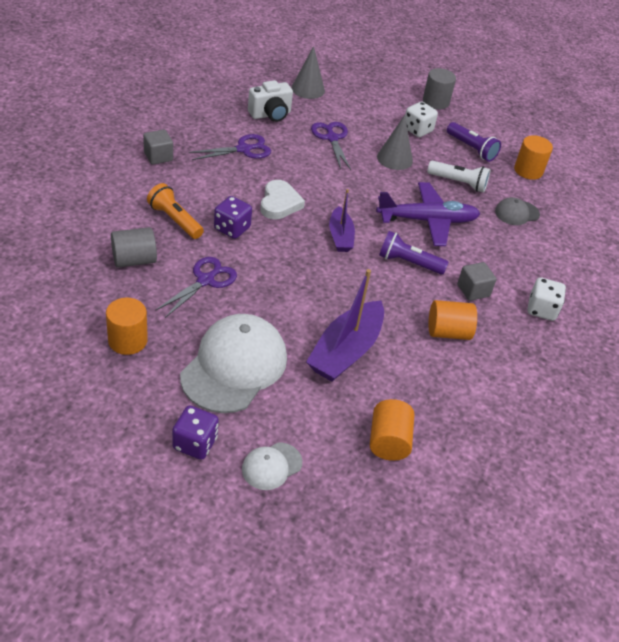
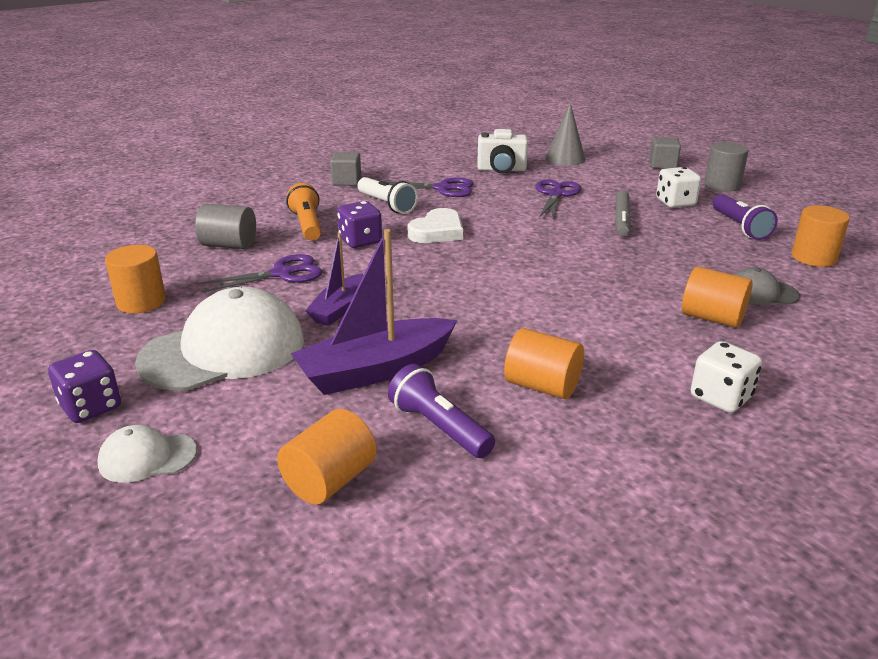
camera: 35 degrees right, 15 degrees down
(340, 236) = (482, 269): purple boat -> purple boat (339, 309)
(394, 158) = (621, 220): grey cone -> grey marker
(408, 263) = (550, 308): purple flashlight -> purple flashlight (438, 427)
(427, 220) = (615, 276): purple plane -> none
(458, 183) = (694, 252): white flashlight -> white flashlight (387, 205)
(473, 290) = (622, 353): grey cube -> grey cube (662, 165)
(503, 245) = (712, 318): none -> orange cylinder

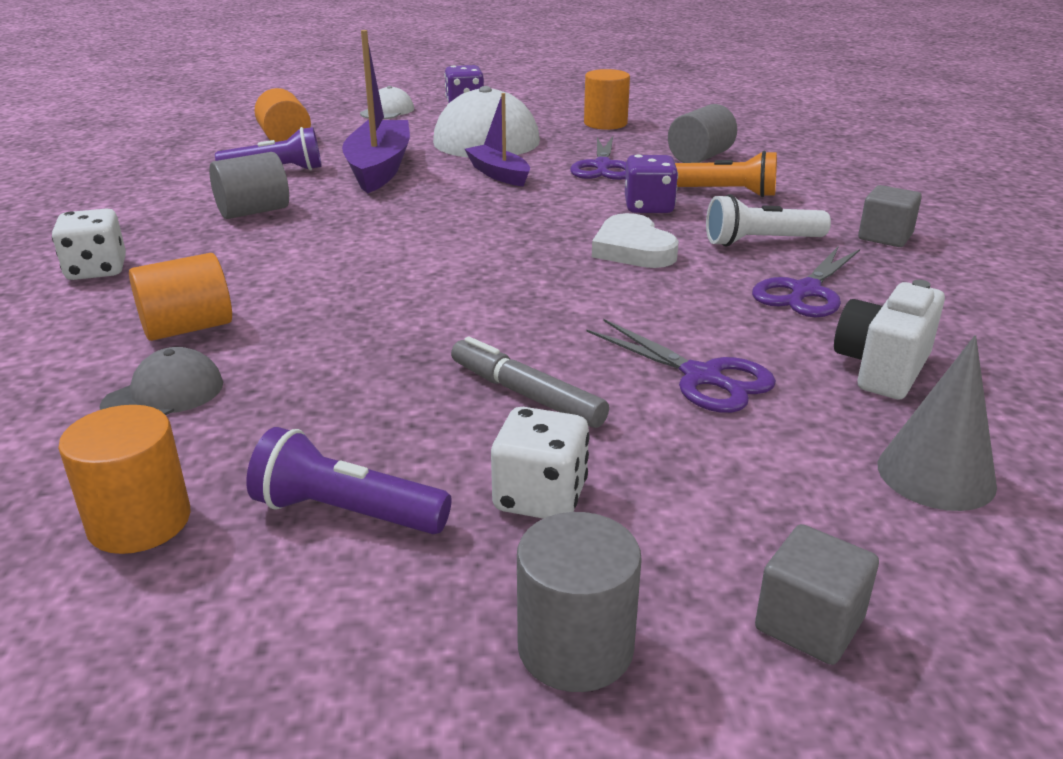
camera: 120 degrees right, 0 degrees up
(542, 386) = (253, 211): orange cylinder -> grey cylinder

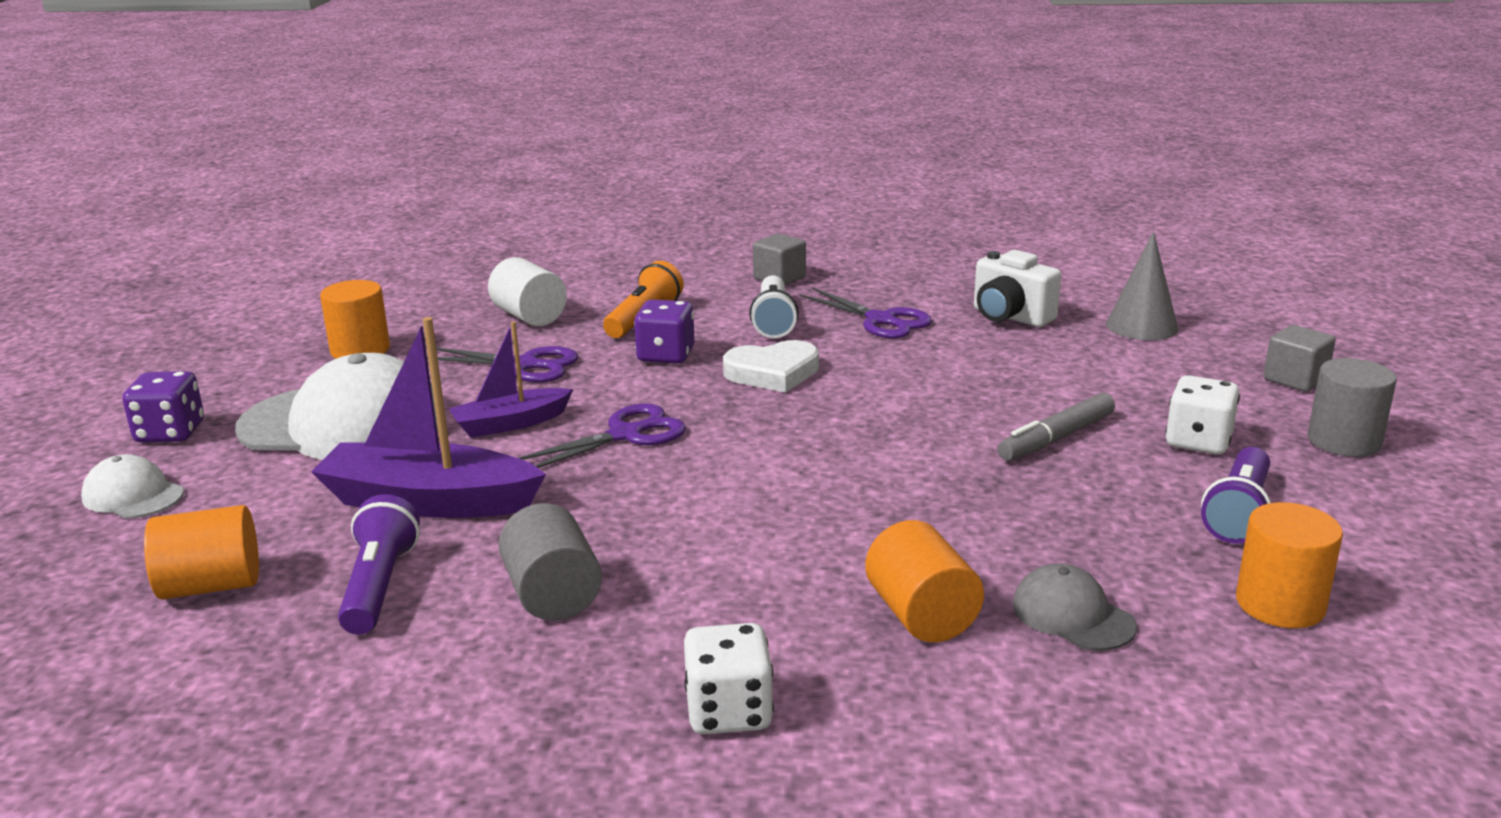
camera: 80 degrees left, 5 degrees down
(700, 157) = (529, 317): grey cylinder -> white cylinder
(702, 377) = (1025, 373): purple scissors -> purple scissors (625, 435)

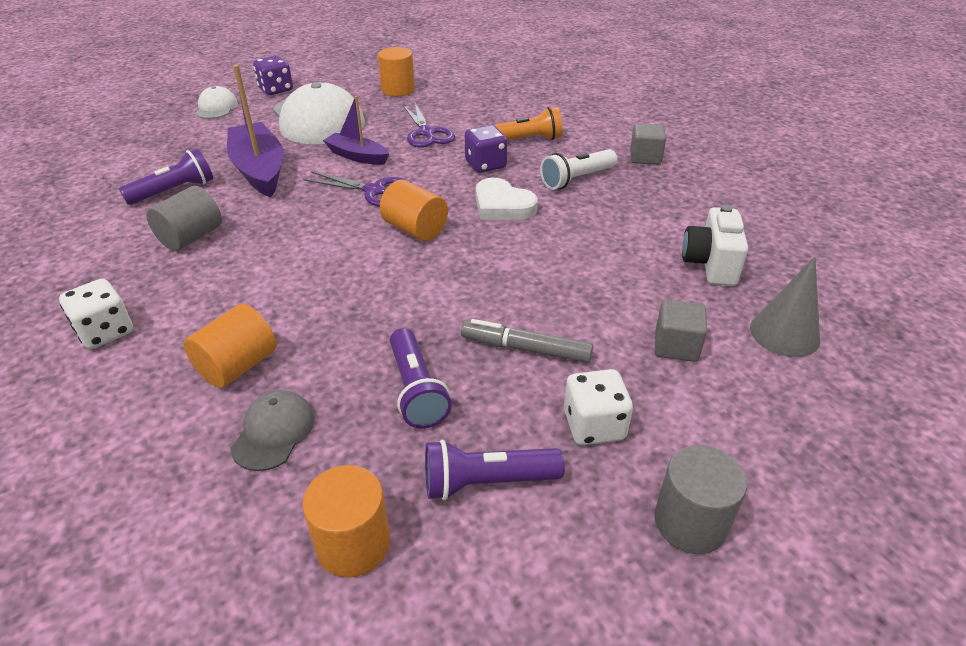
camera: 55 degrees right, 15 degrees up
(211, 585) = (153, 155): orange cylinder -> orange cylinder (415, 229)
(529, 317) = (486, 111): white cylinder -> none
(881, 320) = (630, 215): purple scissors -> none
(1071, 512) = (417, 390): none -> purple flashlight
(1295, 379) = (790, 457): grey cube -> grey cube (676, 346)

